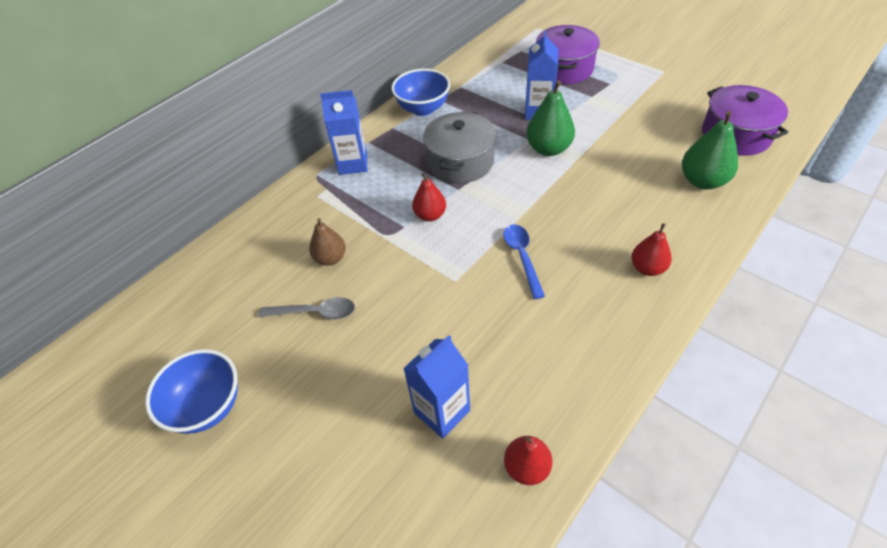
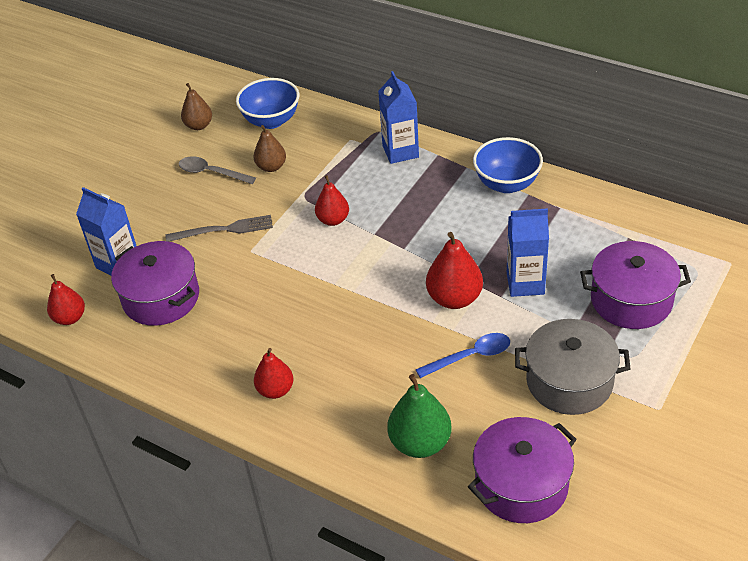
camera: 80 degrees right, 5 degrees down
(207, 407) = (126, 141): blue bowl -> blue bowl (271, 121)
(222, 323) = (199, 125): none -> brown pear
(315, 312) = (211, 173): grey spoon -> grey spoon turned 120 degrees clockwise
(415, 303) = (223, 230): none -> grey fork
(460, 162) = (418, 229): grey pot -> grey pot (569, 381)
(509, 364) = (161, 298): none -> purple pot
(522, 257) = (283, 293): blue spoon -> blue spoon (471, 356)
(548, 149) = (454, 298): green pear -> red pear

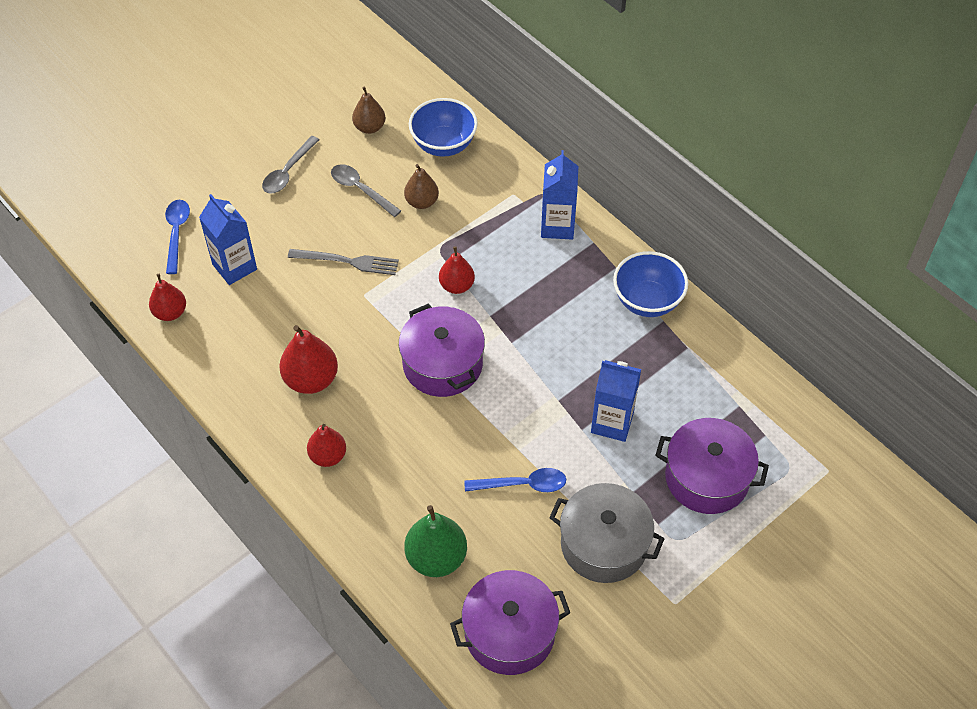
camera: 15 degrees right, 10 degrees up
(51, 253) = (176, 233): none -> blue spoon
(138, 178) = (288, 172): none -> grey spoon
(161, 298) = (261, 319): purple pot -> purple pot (442, 364)
(454, 298) = (535, 416): red pear -> red pear (311, 379)

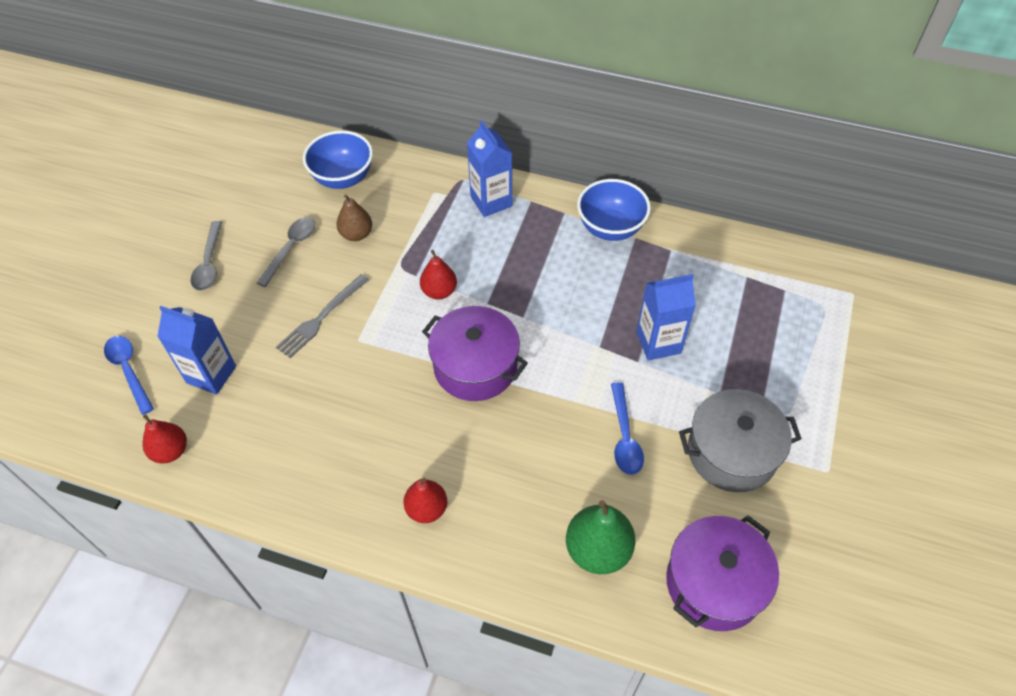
camera: 30 degrees left, 0 degrees up
(311, 379) = (360, 444): red pear -> none
(347, 261) = (321, 317): grey fork -> grey fork turned 150 degrees clockwise
(360, 189) = (291, 248): grey spoon -> grey spoon turned 105 degrees clockwise
(369, 127) = (263, 192): brown pear -> none
(523, 484) = (624, 437): blue spoon -> blue spoon turned 120 degrees clockwise
(707, 477) = (768, 348): purple pot -> none

